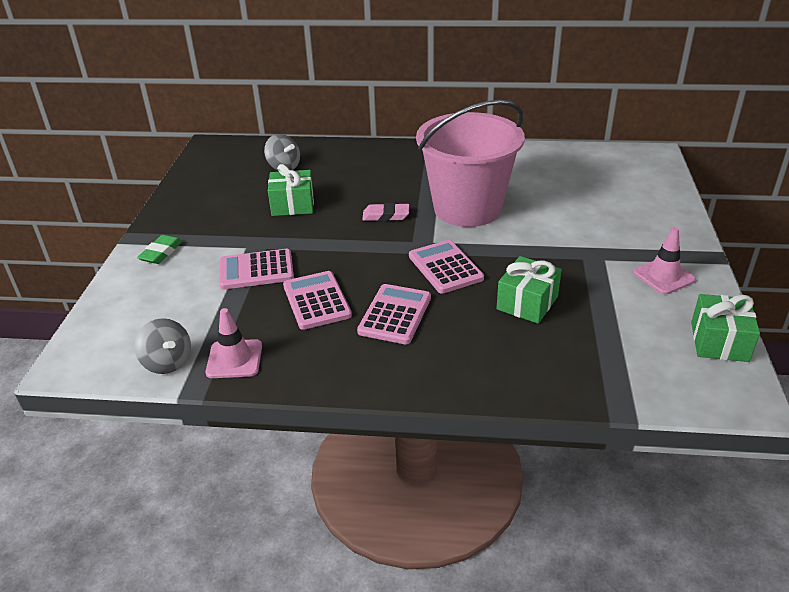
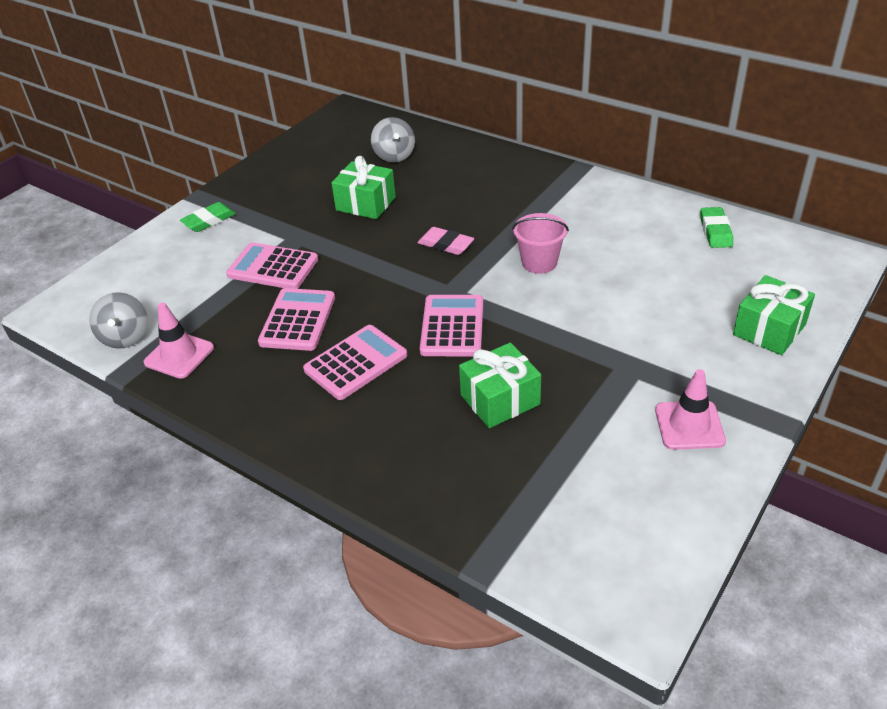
camera: 30 degrees right, 5 degrees up
(467, 208) = (539, 262): pink bucket -> pink bucket, size x0.42
(565, 158) = (715, 231): none -> green eraser
(719, 341) = (676, 533): green gift -> green gift (769, 329)

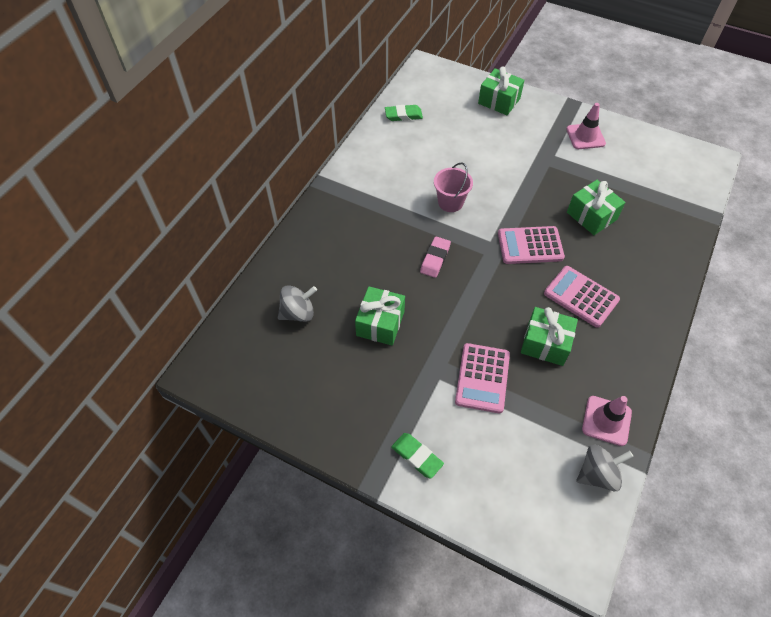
camera: 100 degrees left, 15 degrees up
(297, 320) = (545, 343): pink calculator -> green gift

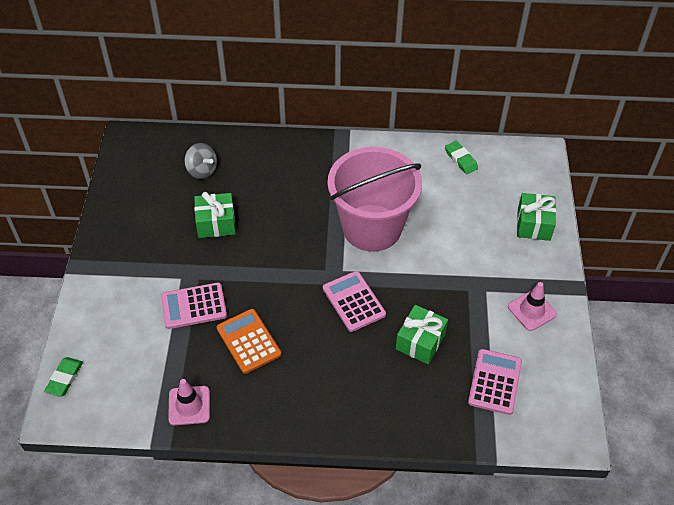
camera: 65 degrees right, 5 degrees down
(417, 456) = (107, 285): green eraser -> green eraser (64, 378)
(435, 259) = (300, 237): pink eraser -> none
(450, 202) = (372, 228): pink bucket -> pink bucket, size x2.36
(545, 343) = (248, 341): green gift -> orange calculator
(581, 297) = (314, 356): pink calculator -> pink calculator (495, 382)
(597, 474) = (136, 410): grey spinning top -> none

